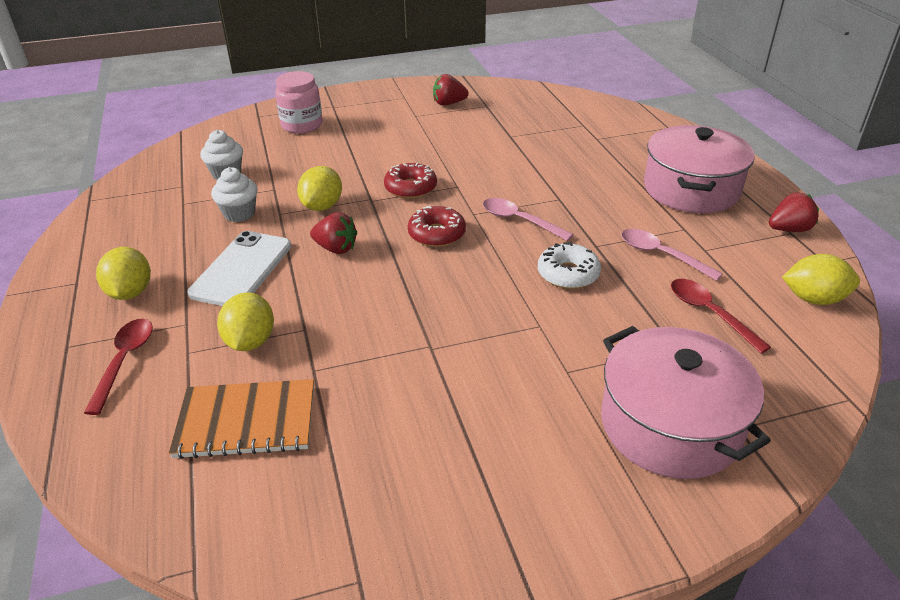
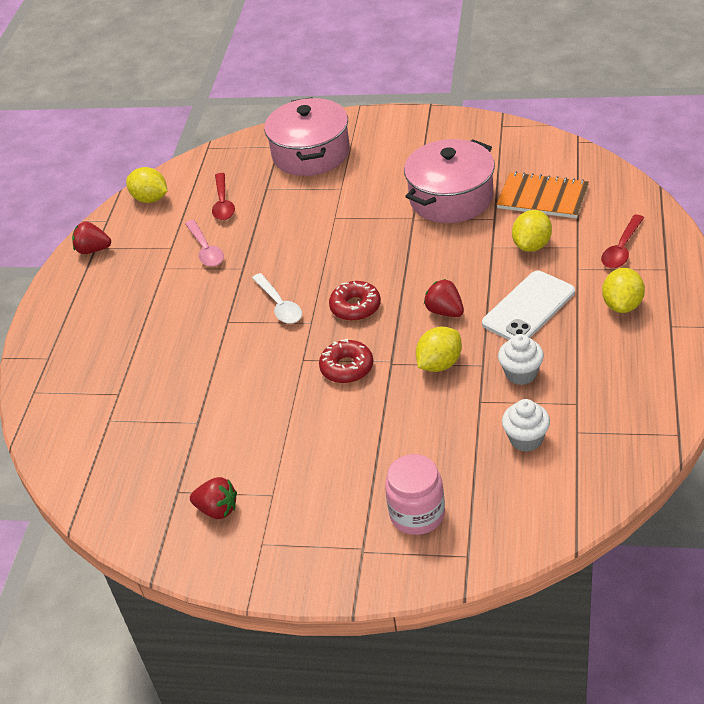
camera: 150 degrees left, 5 degrees up
(519, 220) = (279, 305): pink spoon -> white spoon
(568, 274) = (284, 249): white donut -> none
(691, 189) = (112, 305): pink pot -> pink pot (451, 198)

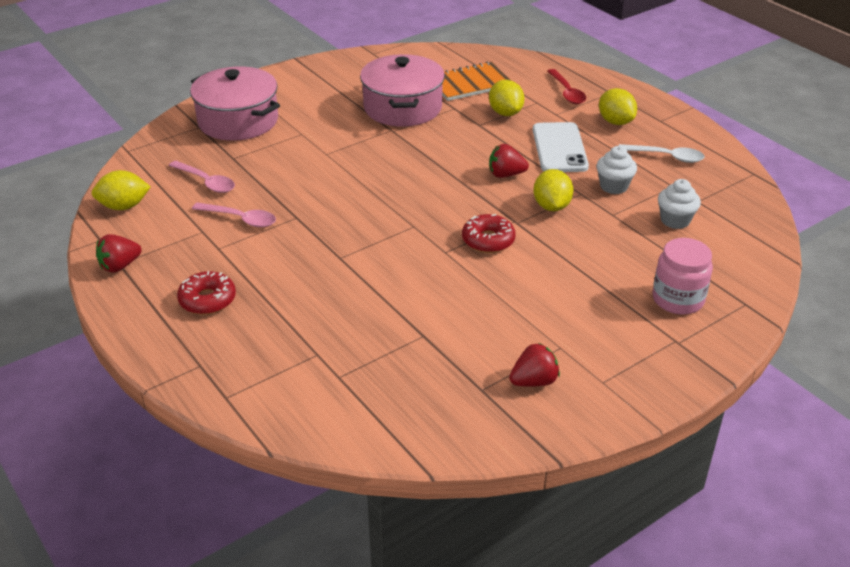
camera: 50 degrees left, 5 degrees down
(223, 203) = (206, 182): red spoon -> pink spoon
(279, 305) = (369, 227): white spoon -> white spoon (666, 157)
(355, 307) = (434, 201): red donut -> red donut (207, 300)

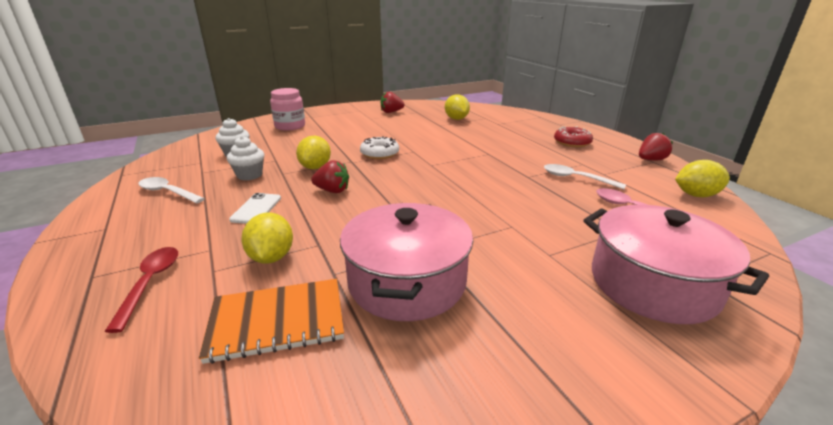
camera: 170 degrees left, 10 degrees down
(240, 219) = (576, 178): pink spoon -> white spoon
(488, 240) = (379, 154): red donut -> white donut
(559, 148) = (256, 209): white phone -> white phone, size x0.61
(615, 122) = (157, 231): yellow lemon -> yellow lemon (456, 119)

